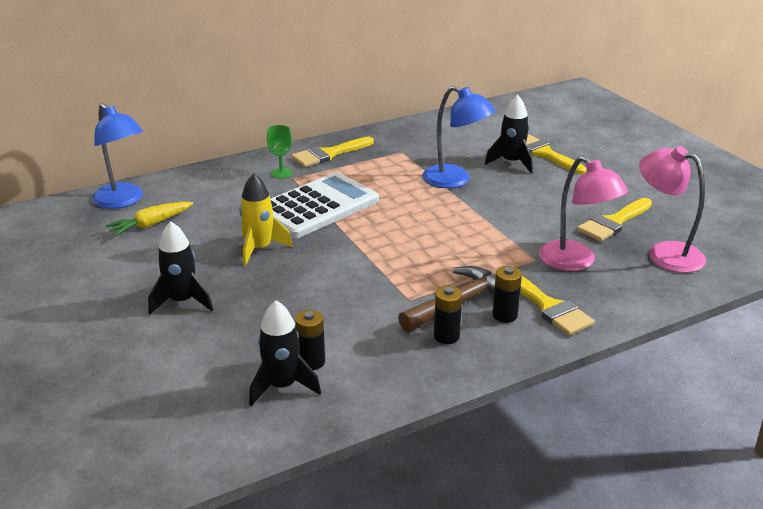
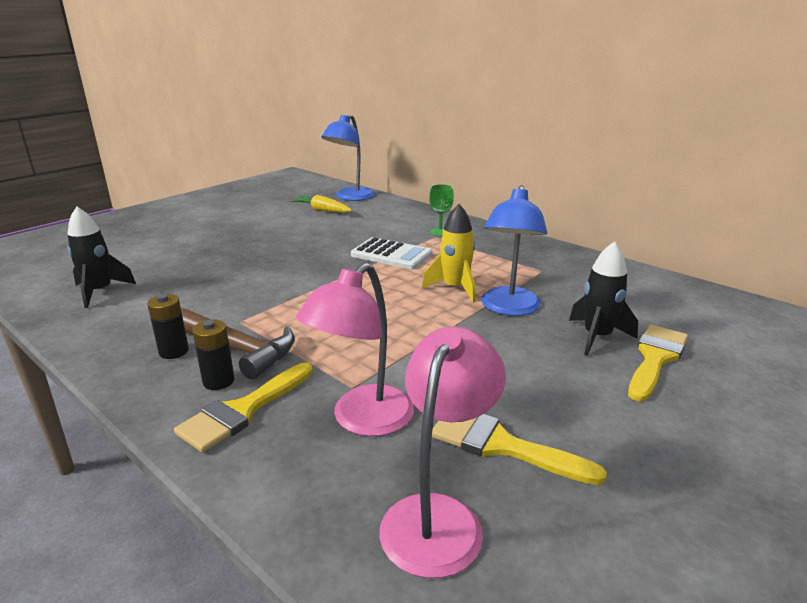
camera: 70 degrees right, 5 degrees down
(182, 301) = (218, 239): black rocket -> none
(260, 249) = (304, 247): yellow rocket -> yellow rocket (455, 288)
(311, 362) = (133, 296): black battery -> none
(317, 206) = (391, 255): white calculator -> white calculator, size x0.66
(329, 154) = (497, 242): yellow brush -> none

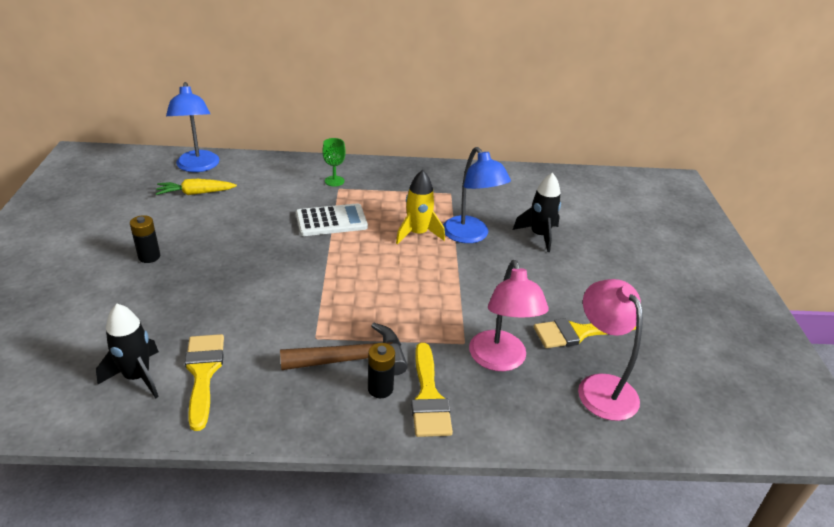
camera: 45 degrees left, 10 degrees up
(174, 351) = (309, 388): black battery -> black battery (149, 257)
(655, 358) = (580, 237): yellow brush -> yellow brush (203, 373)

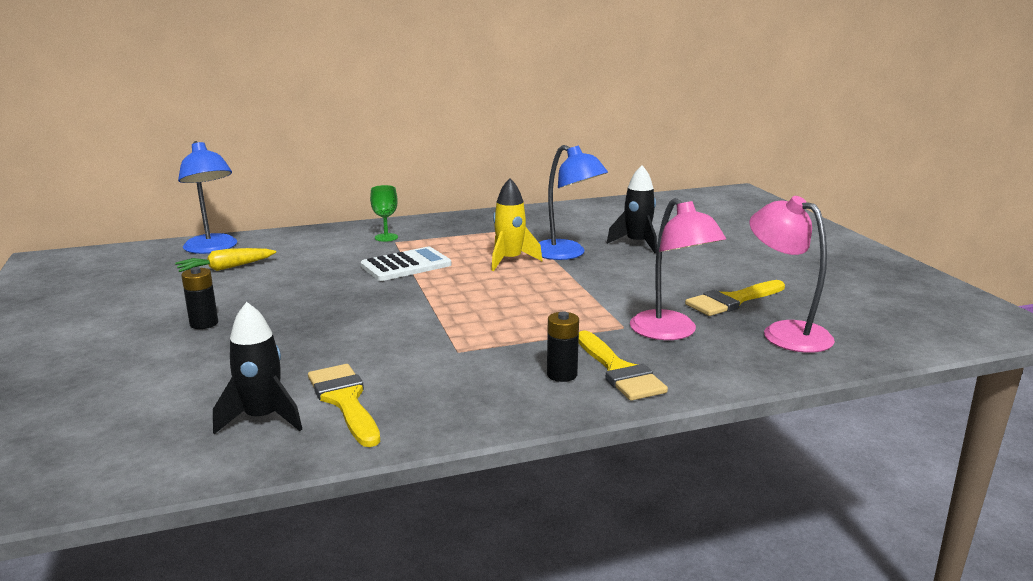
camera: 15 degrees left, 15 degrees down
(353, 359) = (513, 359): brown hammer -> none

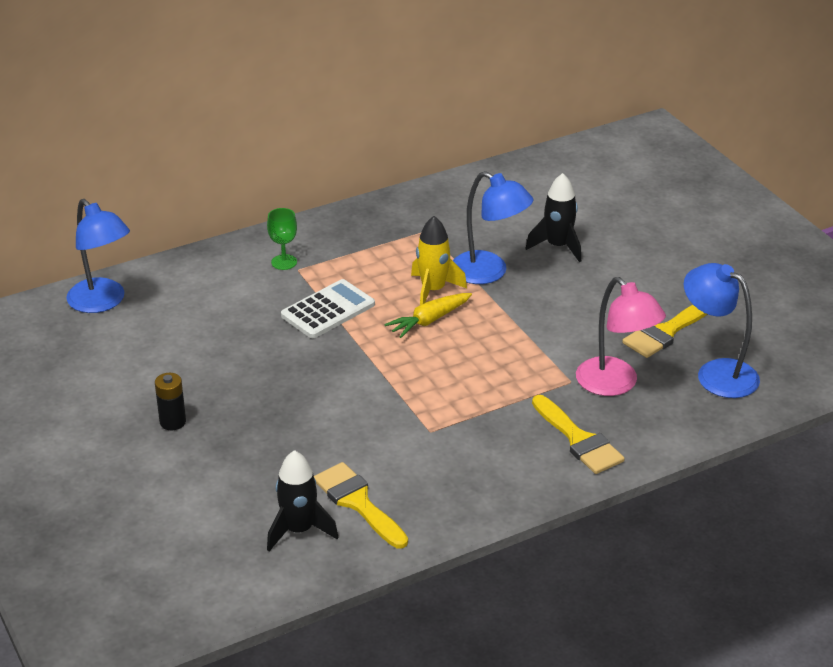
camera: 10 degrees left, 15 degrees up
(225, 268) = (139, 335): yellow carrot -> yellow carrot (429, 321)
(562, 374) = (531, 450): black battery -> none
(785, 332) = (716, 373): pink lamp -> blue lamp

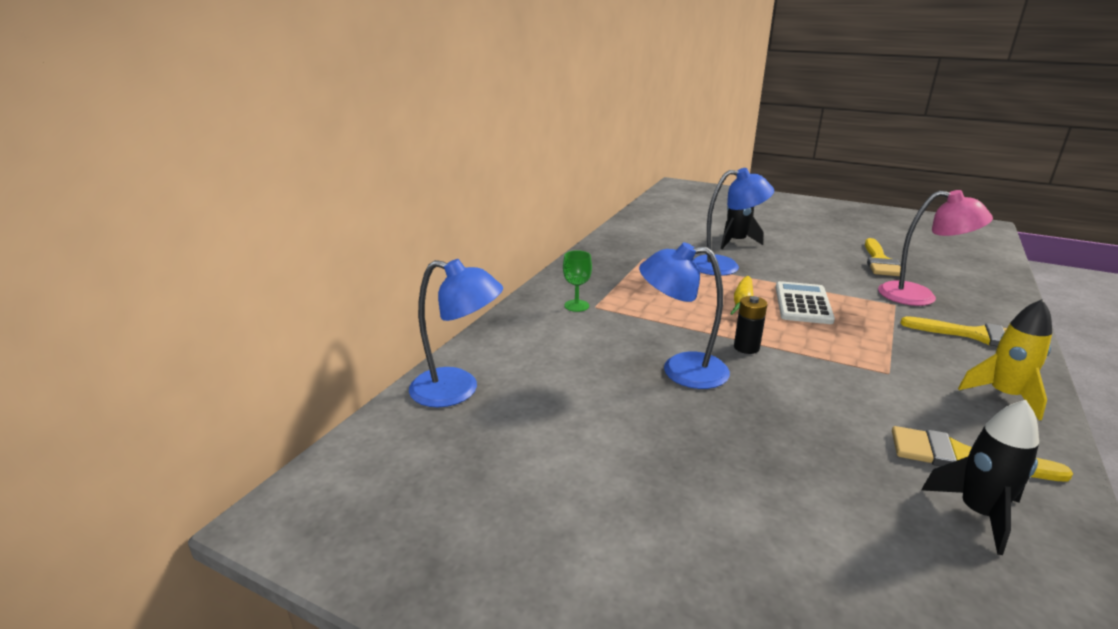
camera: 35 degrees left, 10 degrees down
(173, 422) = (689, 468): black battery -> black battery (746, 347)
(328, 310) = (663, 323): white calculator -> white calculator (803, 304)
(433, 290) = (711, 286): yellow rocket -> yellow rocket (1003, 395)
(716, 373) = (948, 270): blue lamp -> blue lamp (681, 370)

